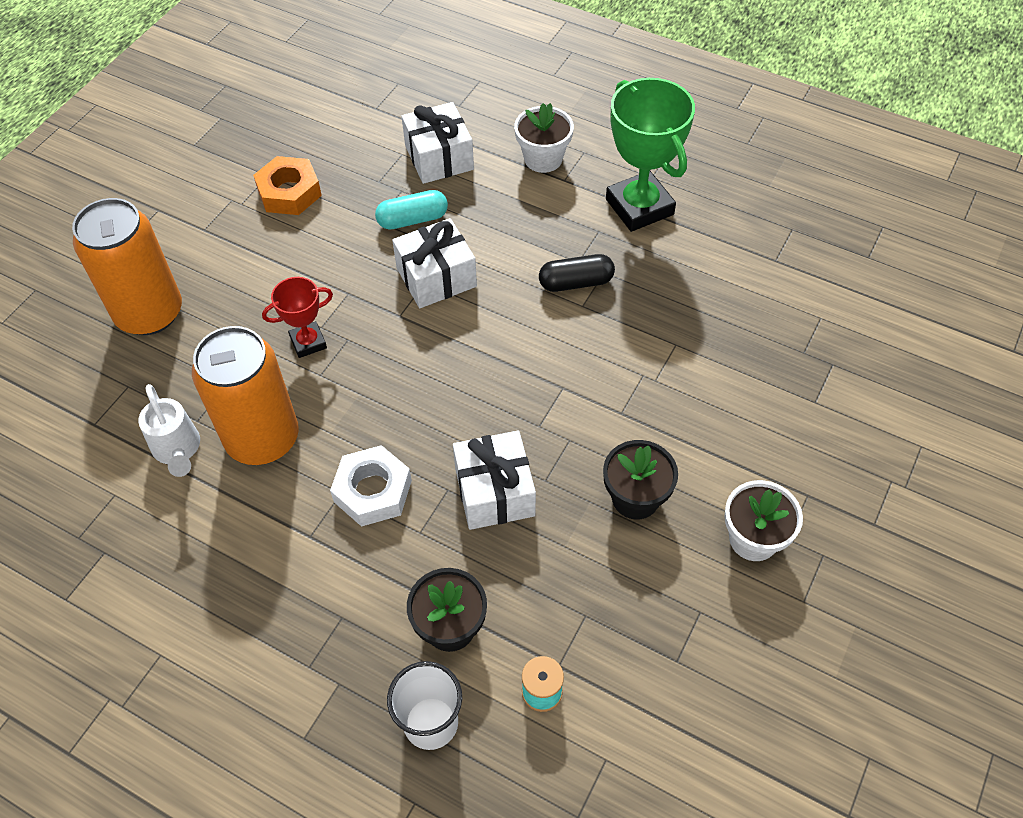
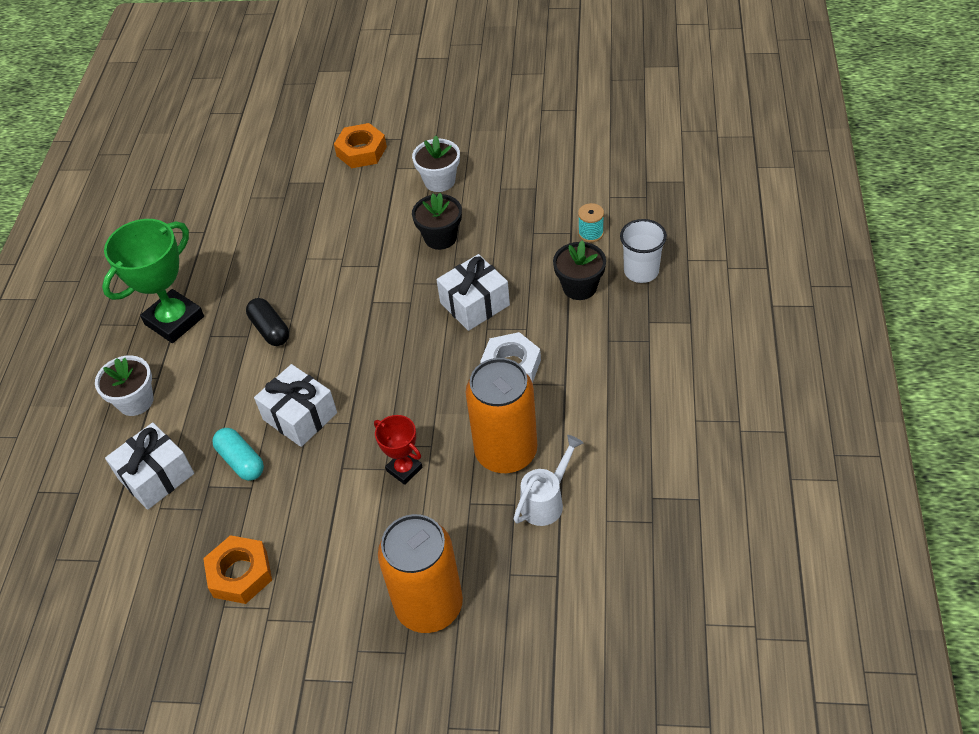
camera: 110 degrees left, 5 degrees down
(864, 464) = (361, 151): none -> orange nut

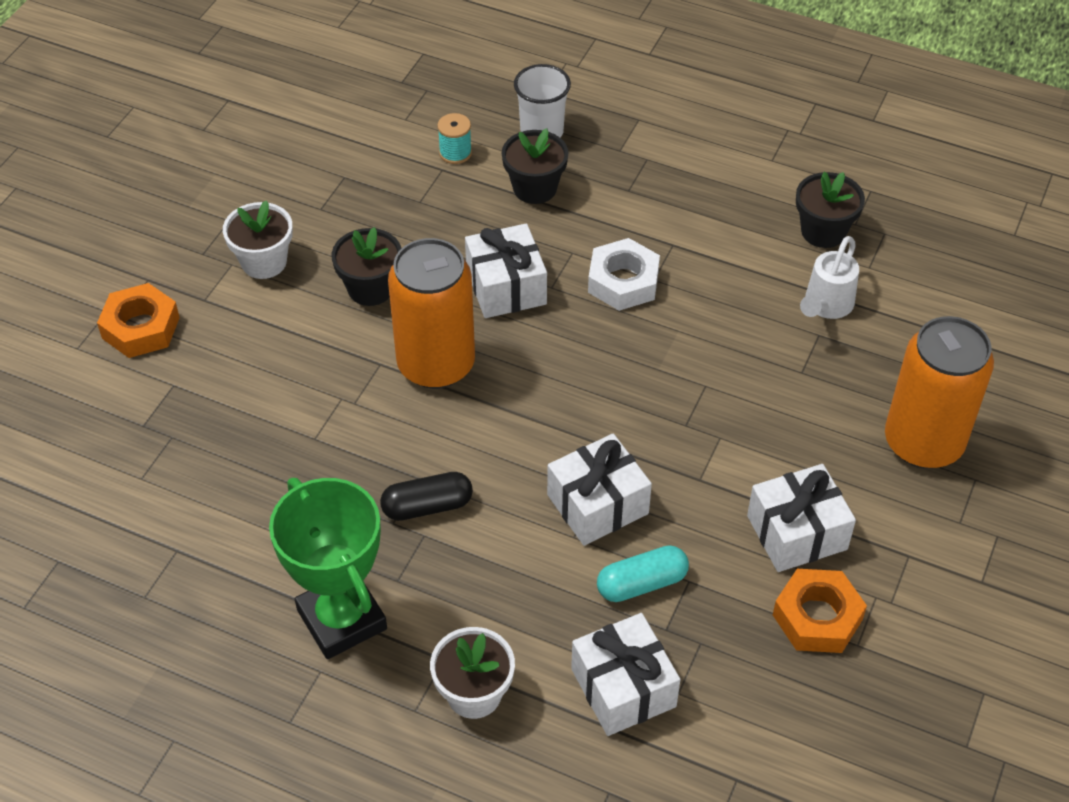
camera: 75 degrees left, 0 degrees up
(312, 541) = (797, 532): none -> white gift
(404, 469) = (729, 418): red trophy -> none
(506, 452) = (745, 321): orange can -> orange can (436, 364)
(546, 501) = (825, 306): white watering can -> white watering can turned 120 degrees counterclockwise
(630, 477) = (823, 231): none -> black flower pot

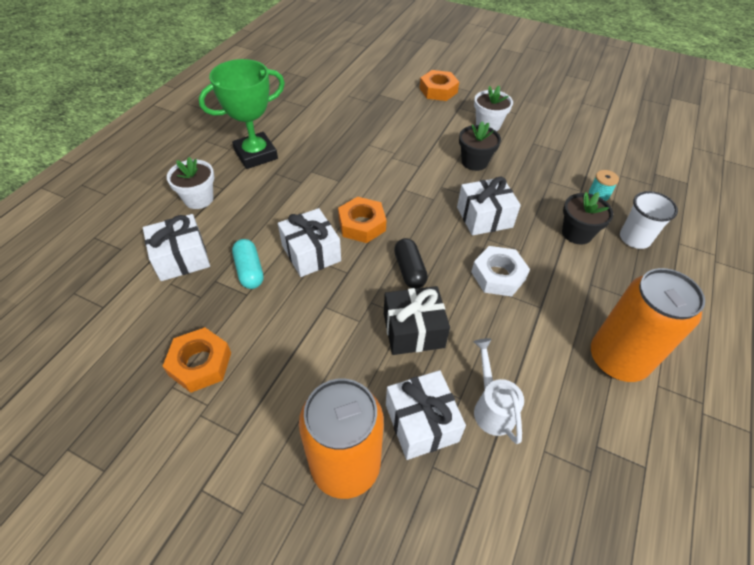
camera: 90 degrees right, 0 degrees up
(427, 506) = (319, 183): black capsule -> black capsule (409, 270)
(436, 364) = (419, 187): orange can -> orange can (617, 359)
(530, 440) = (362, 224): none -> orange nut
(727, 377) = (413, 330): none -> black gift
(797, 532) = (271, 359): white gift -> white gift (421, 423)
(823, 231) = (580, 416): black flower pot -> none
(825, 306) = (491, 407): white watering can -> white watering can turned 45 degrees clockwise

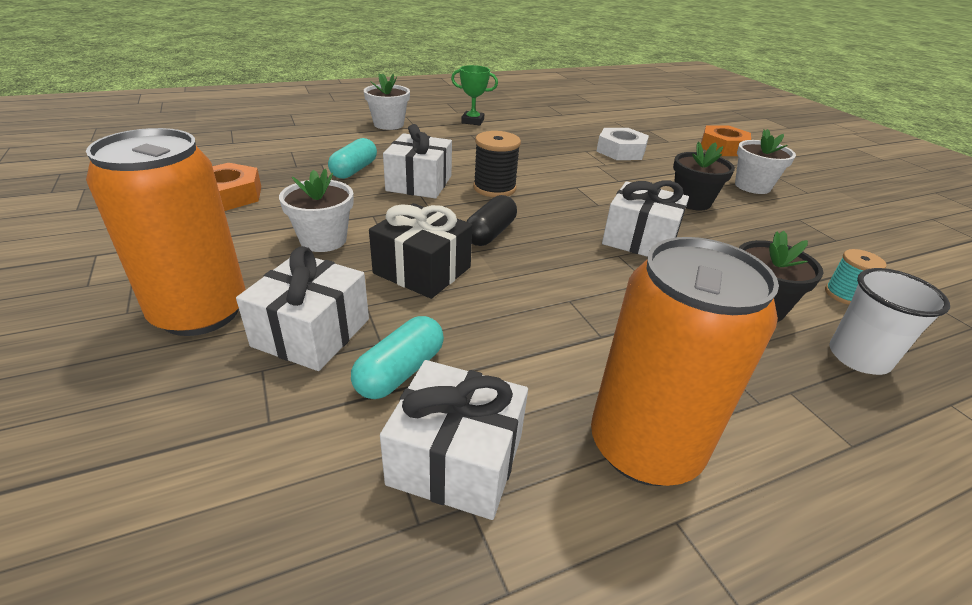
camera: 40 degrees right, 15 degrees down
(181, 258) = (322, 144): white gift -> white gift (456, 460)
(256, 155) = (472, 121): green trophy -> green trophy, size x0.54
(327, 352) = (323, 240): none -> white flower pot
(362, 224) = (494, 188): orange nut -> black spool
(491, 407) = (400, 371): white watering can -> turquoise capsule
(498, 276) = (585, 285): white nut -> white nut (621, 151)

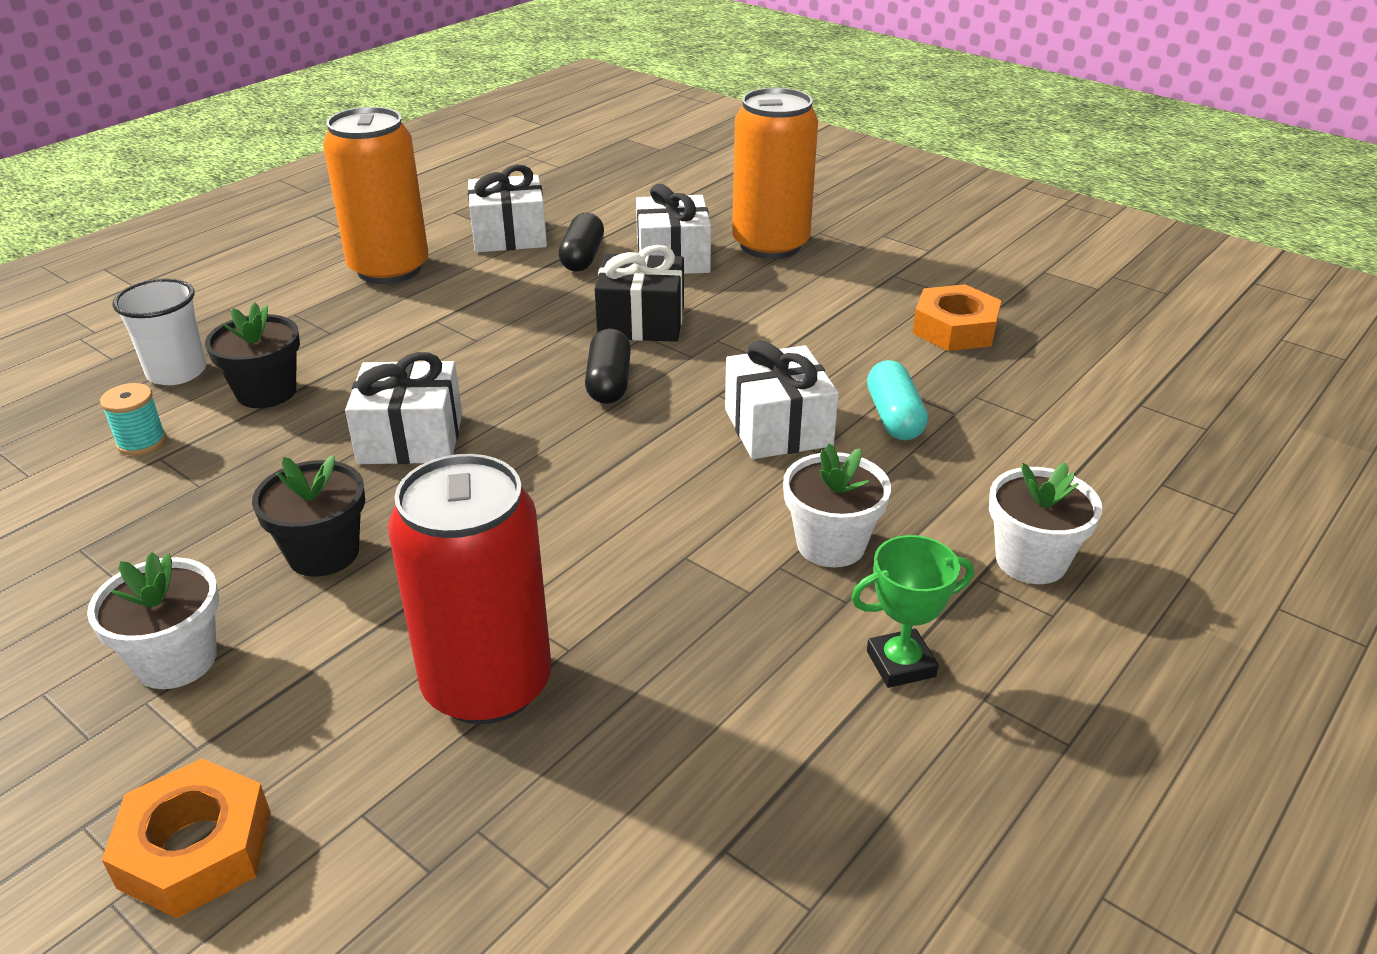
camera: 155 degrees right, 0 degrees up
(323, 240) = (773, 318): white flower pot -> white flower pot (831, 544)
(400, 371) = (582, 257): turquoise capsule -> black capsule
(494, 188) = (665, 459): black spool -> none
(621, 151) = (487, 685): white nut -> red can

